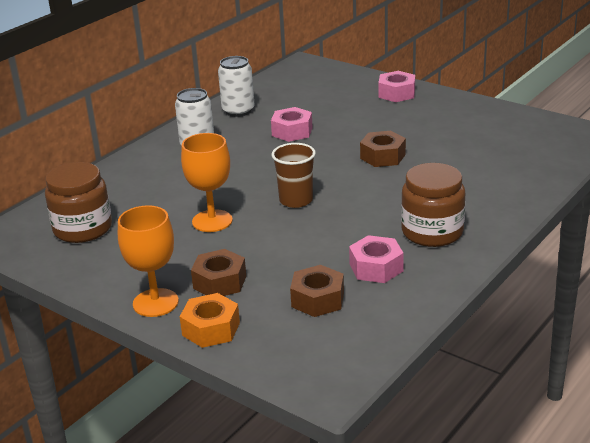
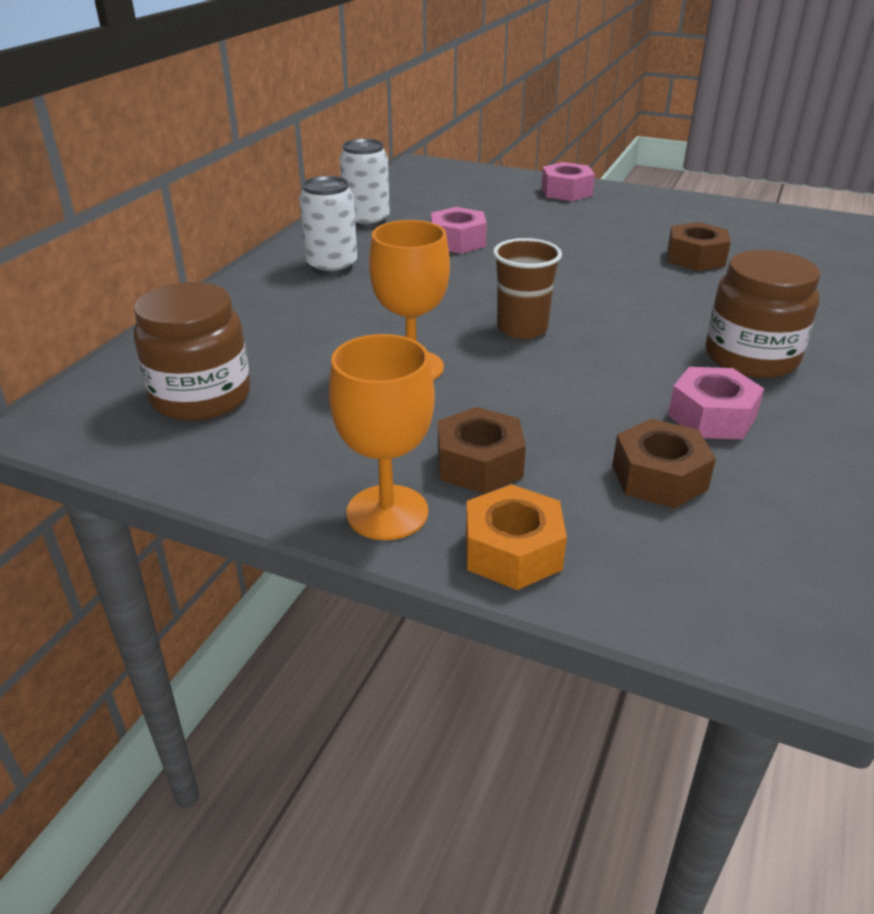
camera: 15 degrees left, 5 degrees up
(382, 156) = (604, 264): brown nut -> brown nut (695, 258)

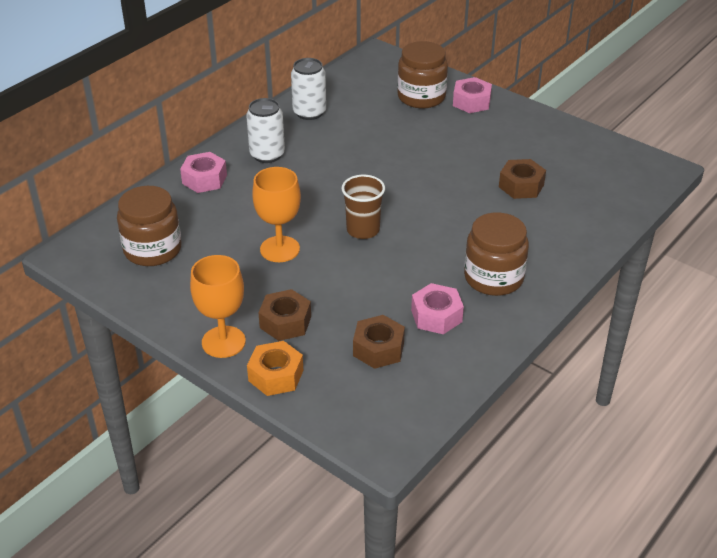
camera: 15 degrees right, 5 degrees up
(458, 241) = (363, 143): pink nut -> pink nut (204, 179)
(501, 193) = (421, 97): none -> brown jar

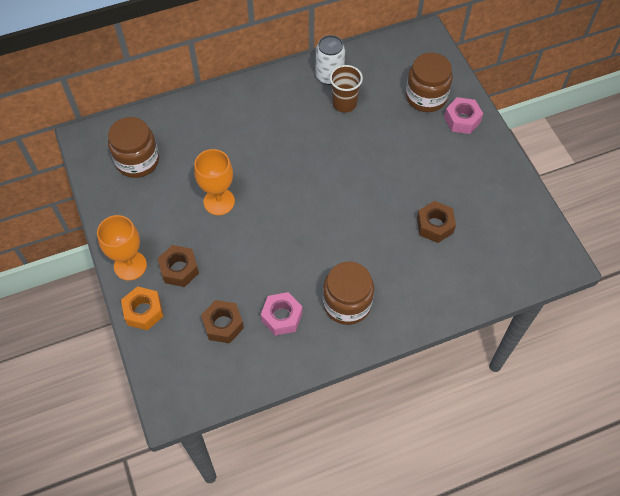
camera: 30 degrees right, 20 degrees up
(204, 179) = (212, 110): pink nut -> none
(267, 155) = (270, 106): white can -> none
(363, 230) = (287, 212): brown cup -> brown cup (344, 103)

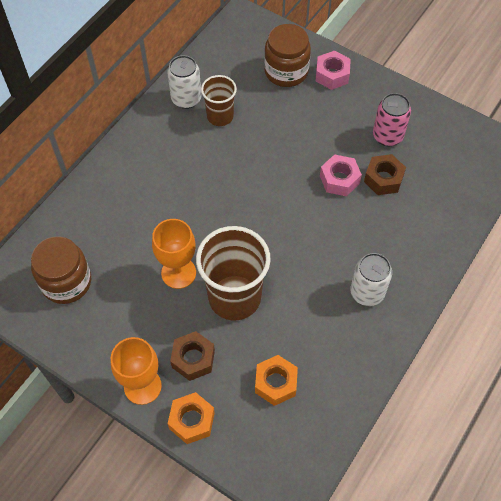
camera: 35 degrees left, 0 degrees up
(223, 324) = (276, 383): brown nut -> orange nut
(244, 244) = (234, 297): none -> brown cup
(282, 317) = (321, 341): pink nut -> pink nut (339, 180)
(347, 303) = (367, 292): brown jar -> white can
(467, 194) = (387, 136): none -> pink can

